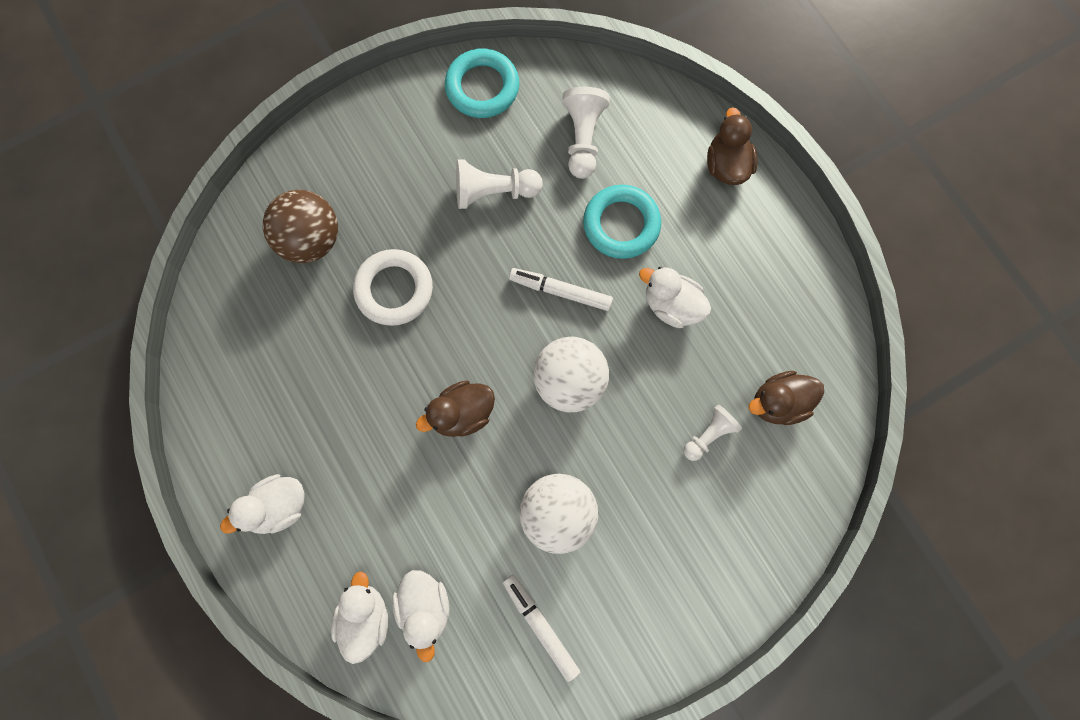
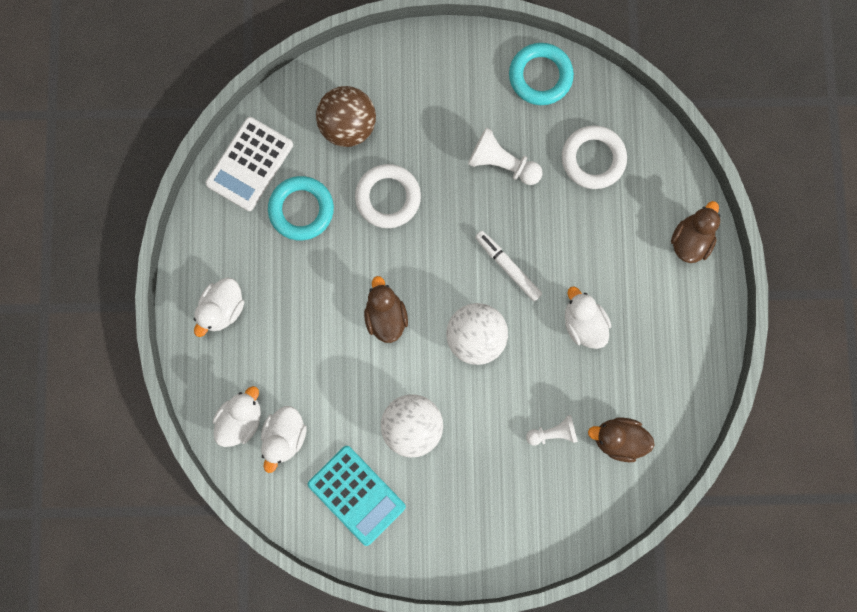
camera: 30 degrees right, 5 degrees up
(224, 336) = (249, 164): none -> white calculator
(277, 507) = (223, 309): white duck -> white duck turned 60 degrees counterclockwise
(462, 414) = (385, 316): brown duck -> brown duck turned 75 degrees clockwise
(540, 627) = (356, 495): white marker -> turquoise calculator
(583, 138) = (593, 159): white pawn -> white ring
(621, 224) = (582, 241): turquoise ring -> turquoise ring (301, 210)

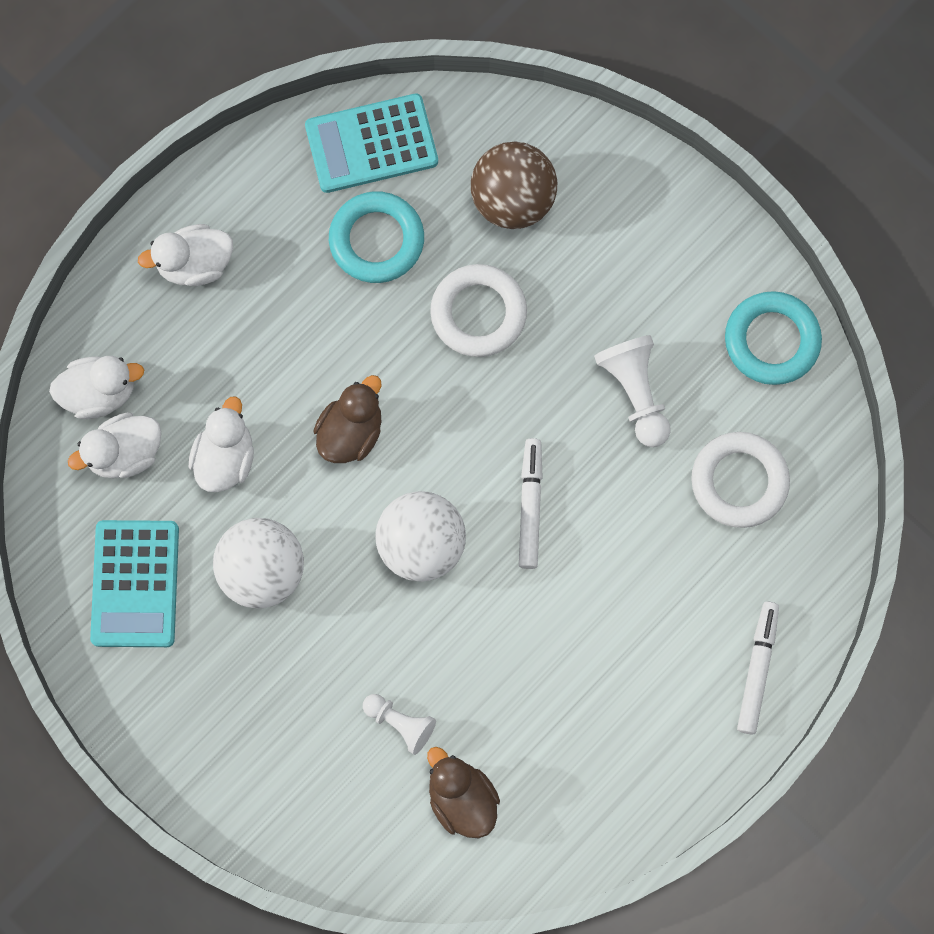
camera: 45 degrees right, 5 degrees down
(249, 164) = (371, 144): white calculator -> turquoise calculator
(583, 323) = (549, 642): white duck -> white duck (225, 458)
(690, 240) = (757, 669): brown duck -> white marker

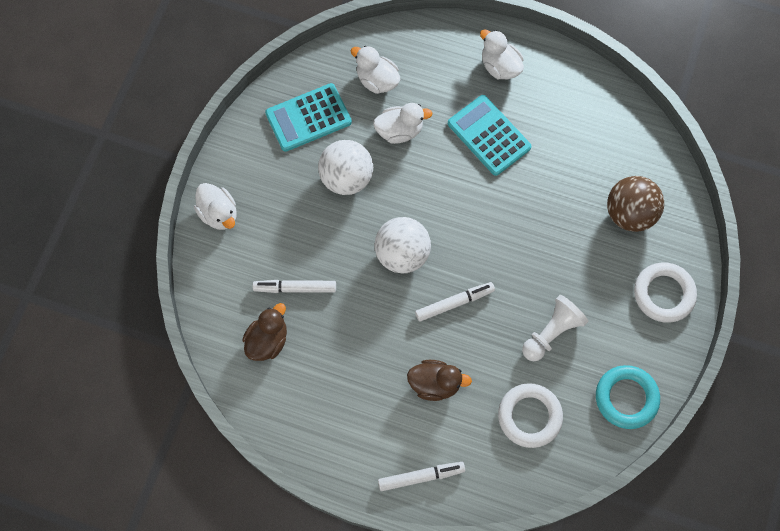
camera: 65 degrees right, 5 degrees down
(100, 393) = (403, 53): white duck -> white duck (219, 214)
(351, 432) = (447, 188): brown duck -> brown duck (435, 384)
(371, 144) = (619, 124): turquoise calculator -> turquoise calculator (489, 135)
(376, 240) = (565, 152): turquoise ring -> none
(400, 723) = (295, 288): white pawn -> white marker
(478, 313) = (552, 224): white ring -> white ring (663, 294)

